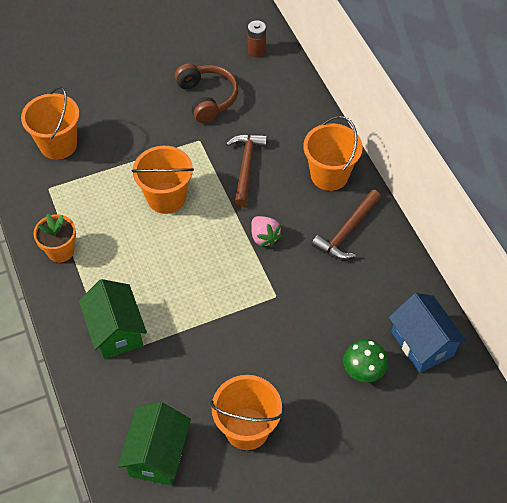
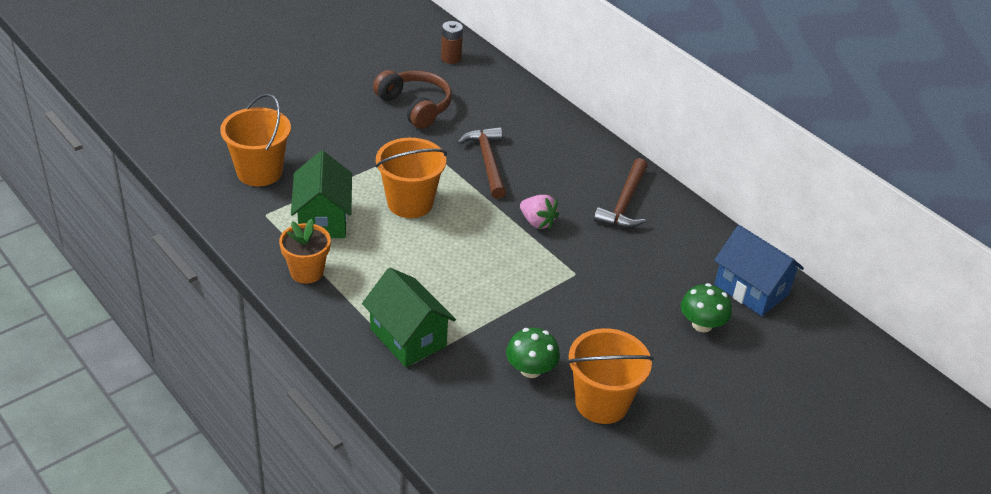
camera: 20 degrees left, 15 degrees down
(157, 454) = (511, 448): green house -> green house (323, 219)
(202, 383) = (530, 369): none -> green mushroom
(329, 175) = (581, 157): orange bucket -> none

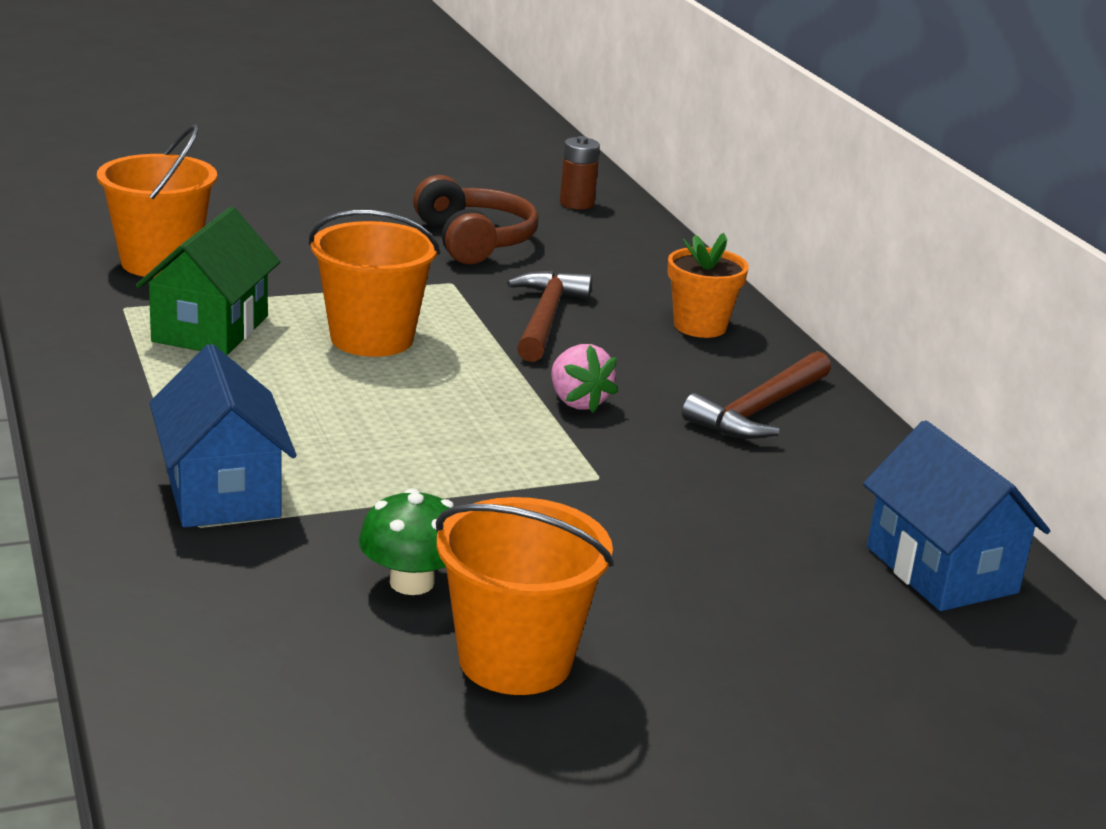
camera: 20 degrees right, 15 degrees down
(307, 272) = (126, 380): orange flower pot -> orange flower pot (700, 326)
(408, 337) = (222, 492): green house -> blue house
(702, 324) = (804, 596): green mushroom -> none

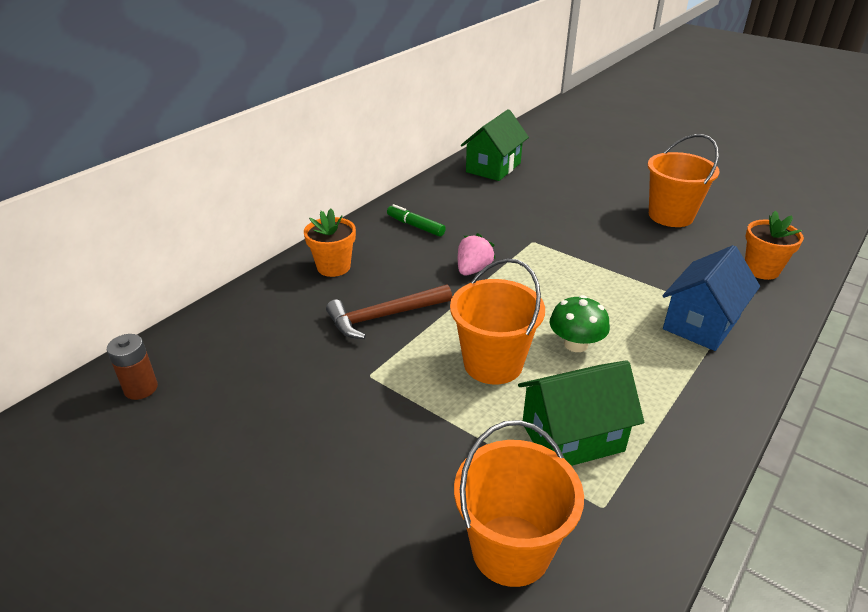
camera: 120 degrees left, 10 degrees up
(233, 633) = (761, 270): none -> orange flower pot
(412, 582) = (670, 250): green mushroom -> green mushroom (576, 344)
(474, 241) = (278, 401): brown headphones -> none
(759, 410) = (415, 226): brown hammer -> green marker
(941, 570) = (493, 167): blue house -> green house

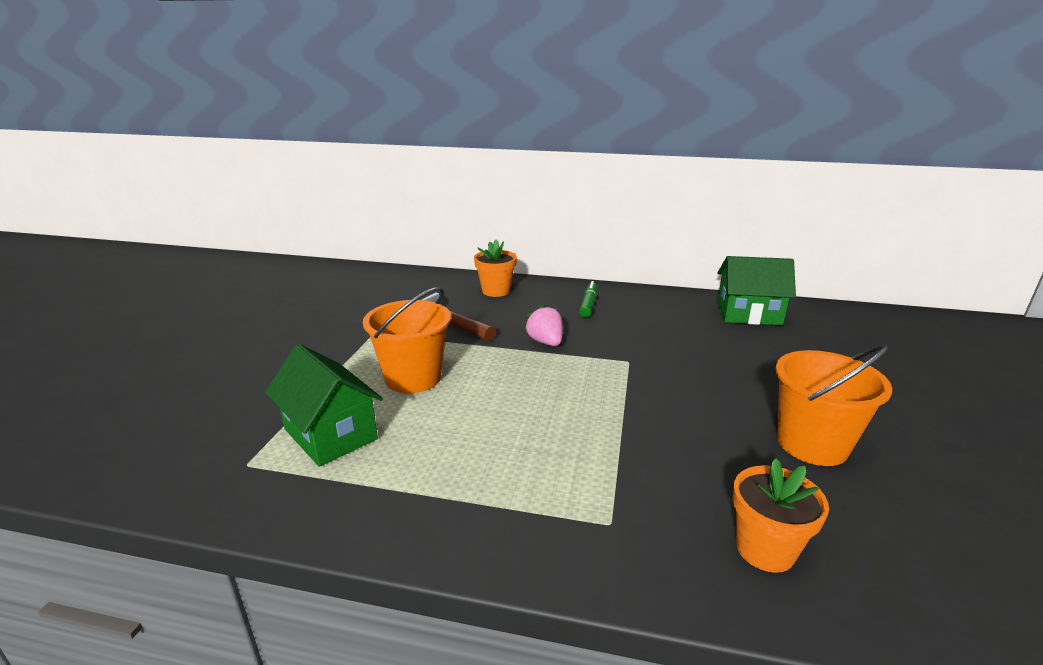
camera: 65 degrees right, 10 degrees down
(141, 388) = (330, 276): brown battery -> none
(473, 270) = (545, 342): pink strawberry -> pink strawberry turned 120 degrees counterclockwise
(511, 549) = (199, 426): orange bucket -> none
(576, 344) = (467, 414): green mushroom -> none
(701, 323) = (569, 498): blue house -> none

